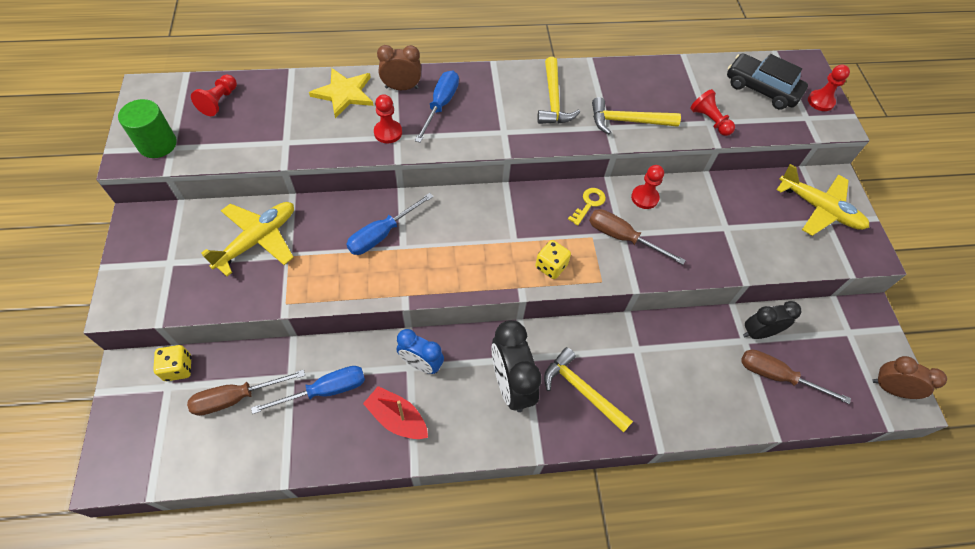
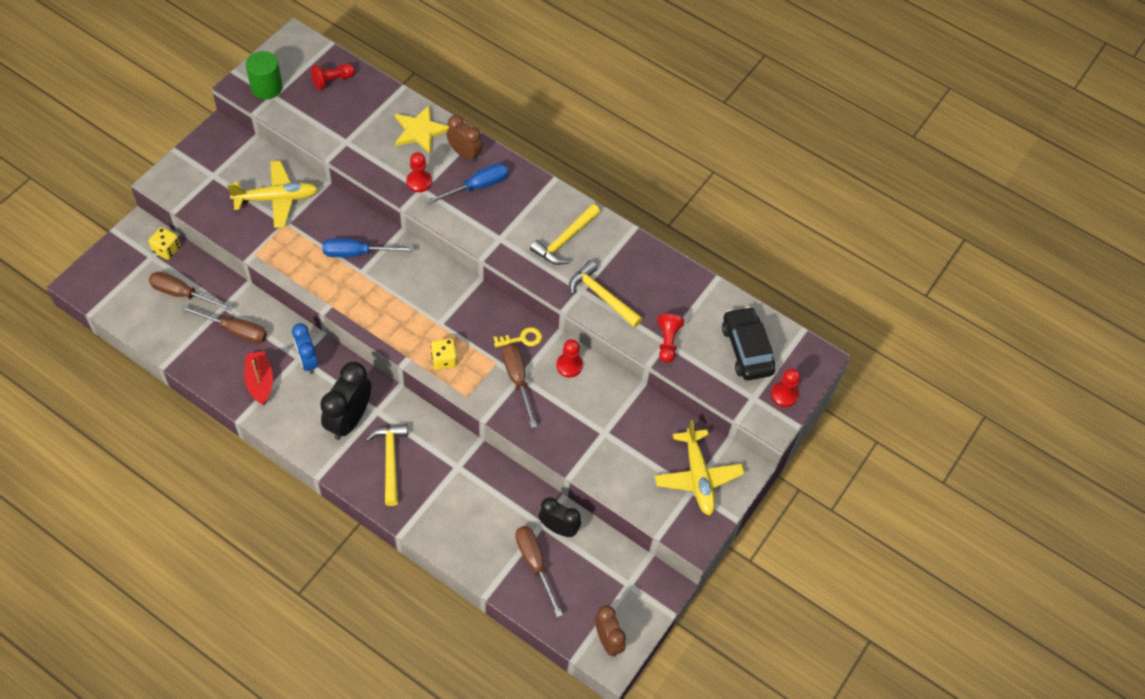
camera: 40 degrees right, 0 degrees up
(325, 390) = (235, 331): blue screwdriver -> brown screwdriver

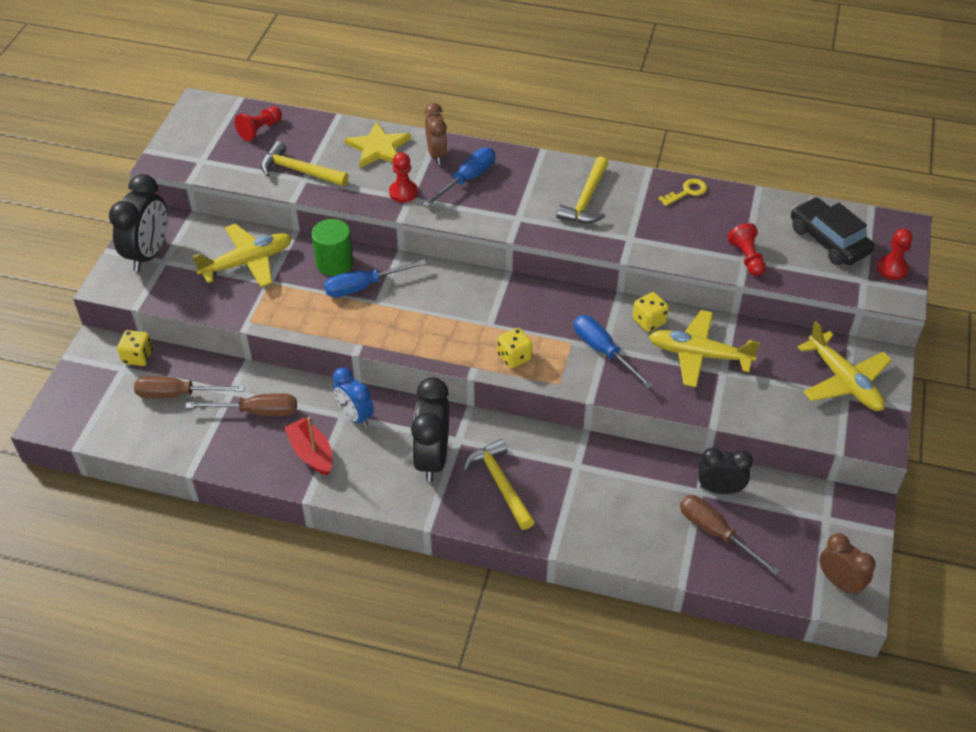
camera: 15 degrees left, 10 degrees down
(204, 164) = (149, 254): none -> black clock
(266, 87) = (191, 155): green cylinder -> green cylinder (334, 263)
(464, 153) = (437, 154): brown clock -> brown clock turned 60 degrees clockwise
(517, 380) = (603, 351): brown screwdriver -> blue screwdriver
(522, 339) = (585, 312): yellow key -> yellow key (687, 192)
(569, 365) = (649, 321): red pawn -> yellow dice
(592, 410) = (698, 355): none -> yellow plane
(602, 296) = (654, 238): yellow hammer -> yellow hammer (299, 171)

